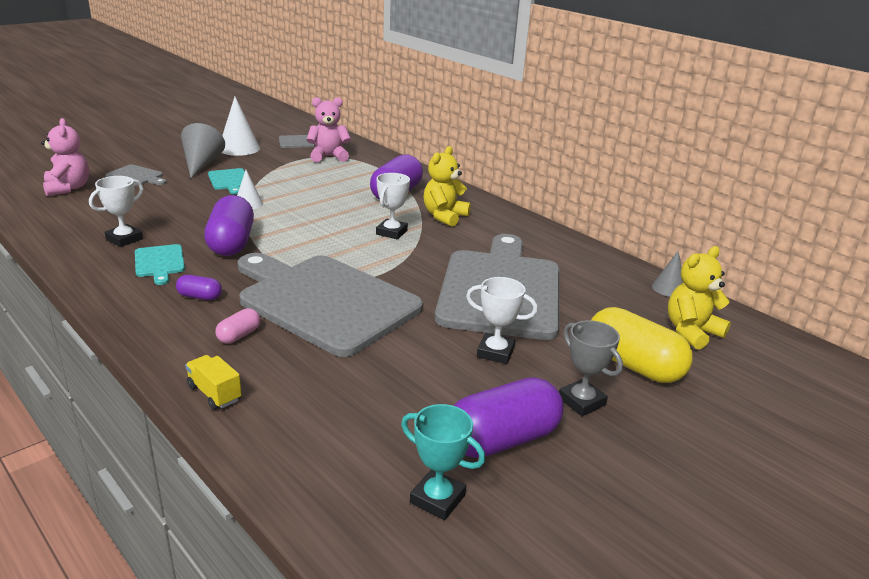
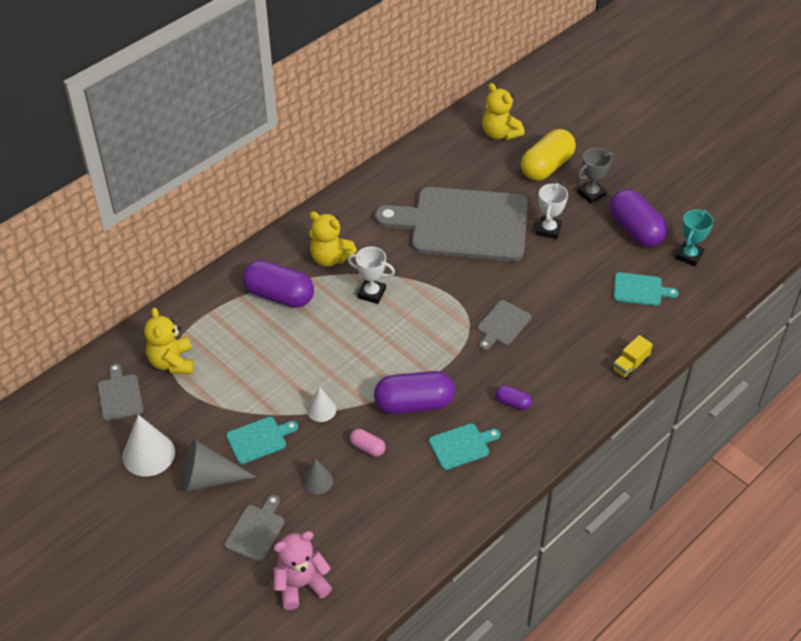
camera: 90 degrees left, 20 degrees up
(124, 239) = (420, 487): white trophy -> none
(200, 296) = (513, 403): purple capsule -> purple capsule turned 75 degrees counterclockwise
(239, 335) = (561, 367): pink capsule -> pink capsule (367, 448)
(325, 301) = (502, 325): grey cutting board -> grey cutting board, size x0.40
(328, 156) = (172, 362): pink teddy bear -> yellow teddy bear
(363, 425) = (640, 290): none -> turquoise cutting board
(668, 288) = (441, 134): grey cone -> grey cone (317, 481)

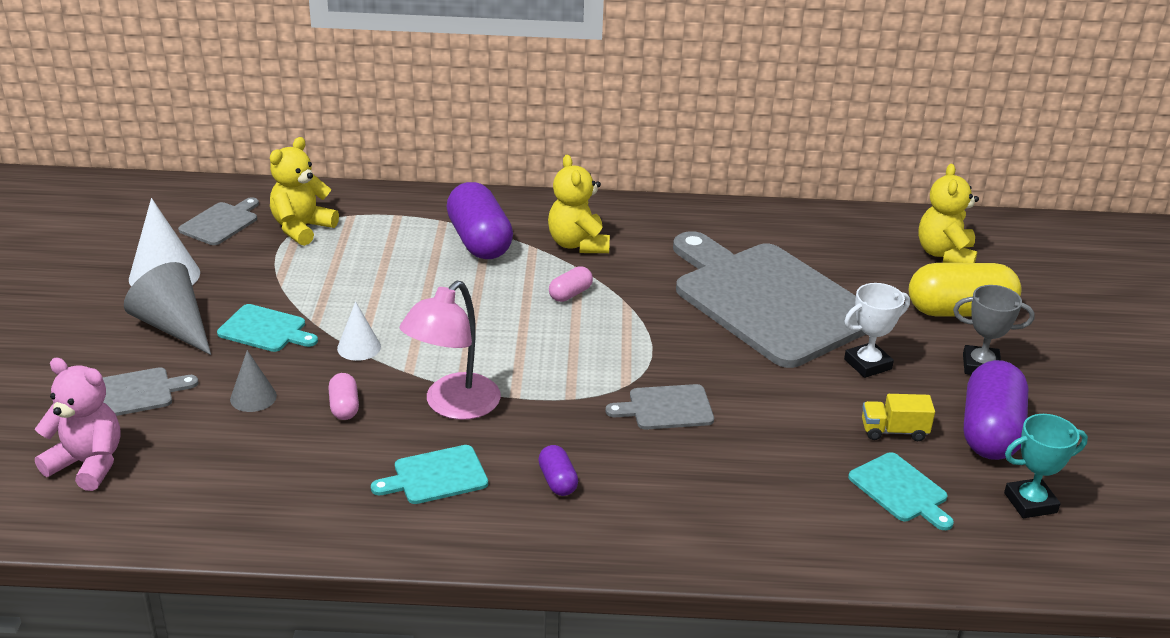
camera: 45 degrees right, 15 degrees down
(371, 293) = (570, 294): white trophy -> pink capsule
(414, 403) = (453, 406): purple capsule -> pink lamp
(461, 446) = (436, 476): turquoise cutting board -> turquoise cutting board turned 135 degrees clockwise
(630, 365) = (763, 550): yellow truck -> yellow truck (894, 431)

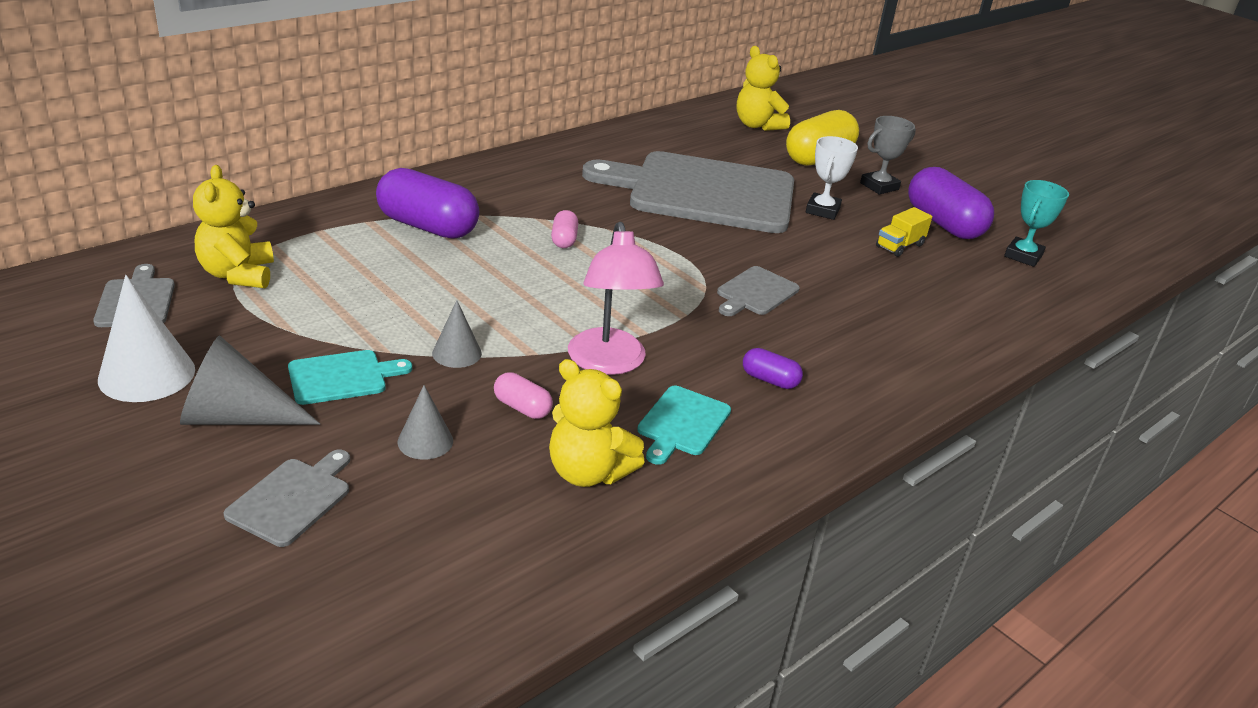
camera: 45 degrees left, 0 degrees up
(88, 464) = (348, 593): pink teddy bear -> none
(359, 347) = (457, 353): white cone -> grey cone
(578, 244) = (512, 201): yellow teddy bear -> yellow teddy bear (588, 472)
(900, 490) = (958, 280): turquoise cutting board -> none

